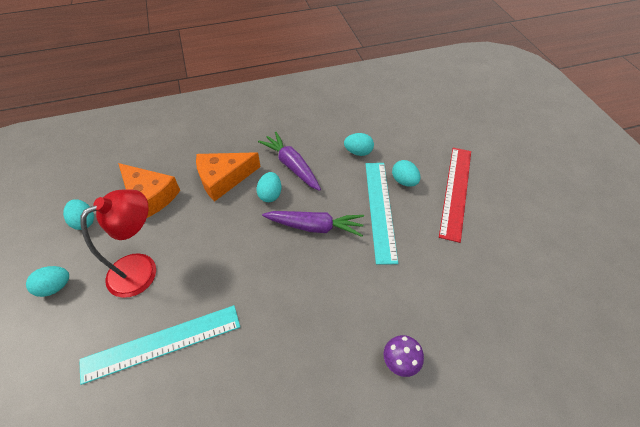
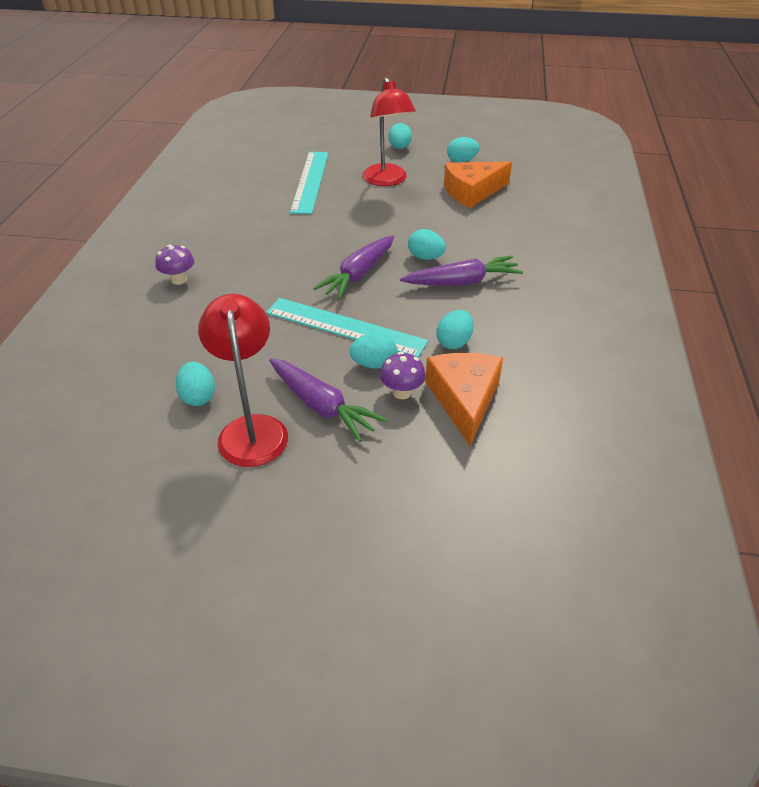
camera: 115 degrees right, 10 degrees down
(223, 179) = (470, 234): orange cheese -> orange cheese (464, 399)
(417, 161) = (402, 392): none -> purple mushroom
(455, 191) = (321, 406): red ruler -> purple carrot
(498, 215) = (252, 429): none -> red lamp
(501, 257) = (198, 397): none -> turquoise egg

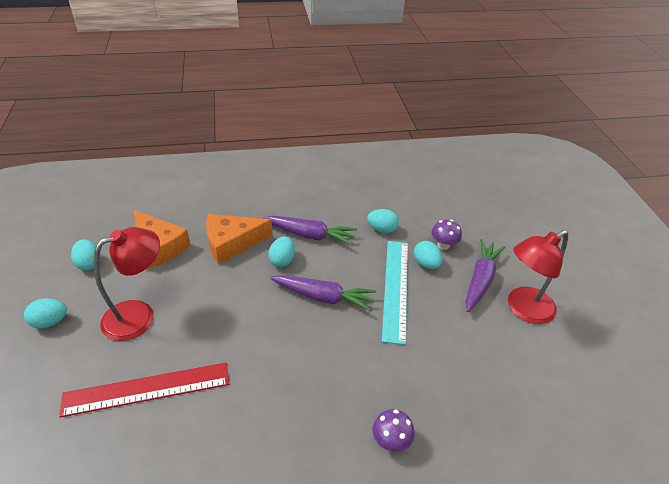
camera: 110 degrees left, 0 degrees up
(198, 397) = (519, 352): turquoise egg -> none
(310, 181) = (147, 389): turquoise ruler -> red ruler
(461, 282) = (310, 235): purple carrot -> purple carrot turned 135 degrees clockwise
(464, 399) = (432, 218): orange cheese -> orange cheese (232, 243)

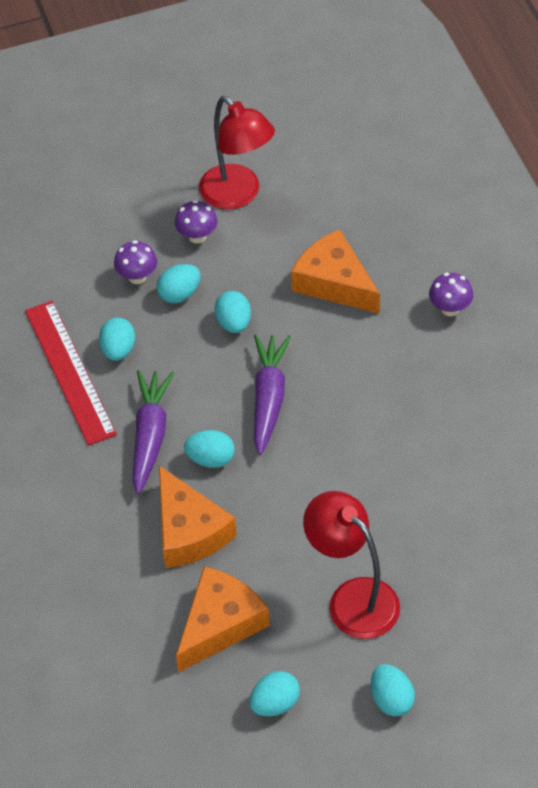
camera: 95 degrees left, 10 degrees up
(147, 389) = (456, 546): red ruler -> red ruler (70, 371)
(396, 288) = (234, 323): turquoise ruler -> turquoise egg
(429, 357) = (334, 282): none -> orange cheese
(480, 280) = (197, 236): purple carrot -> purple mushroom

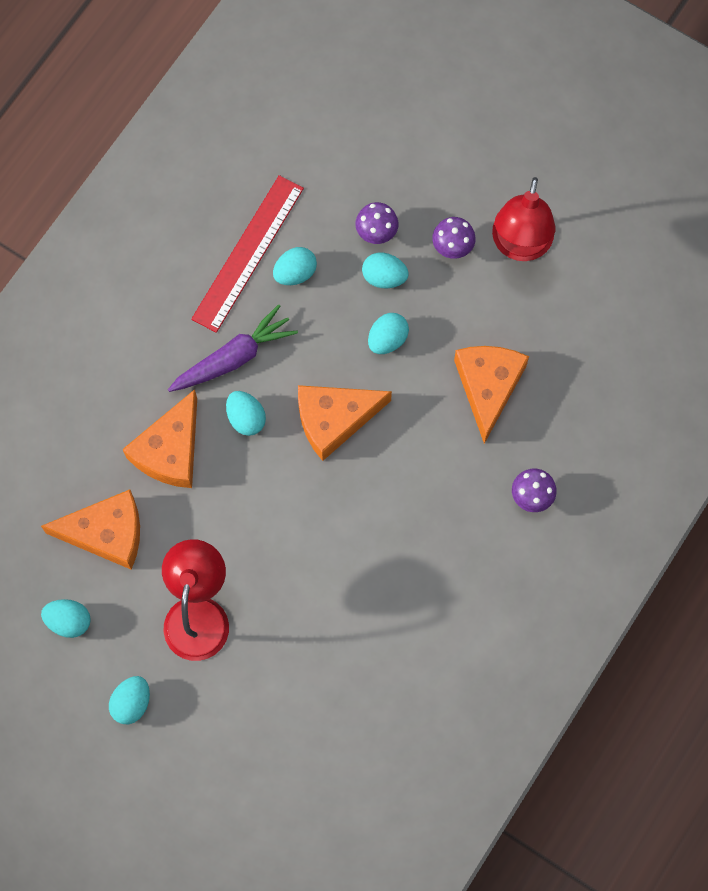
camera: 50 degrees right, 20 degrees up
(268, 399) = (334, 420): purple carrot -> orange cheese

